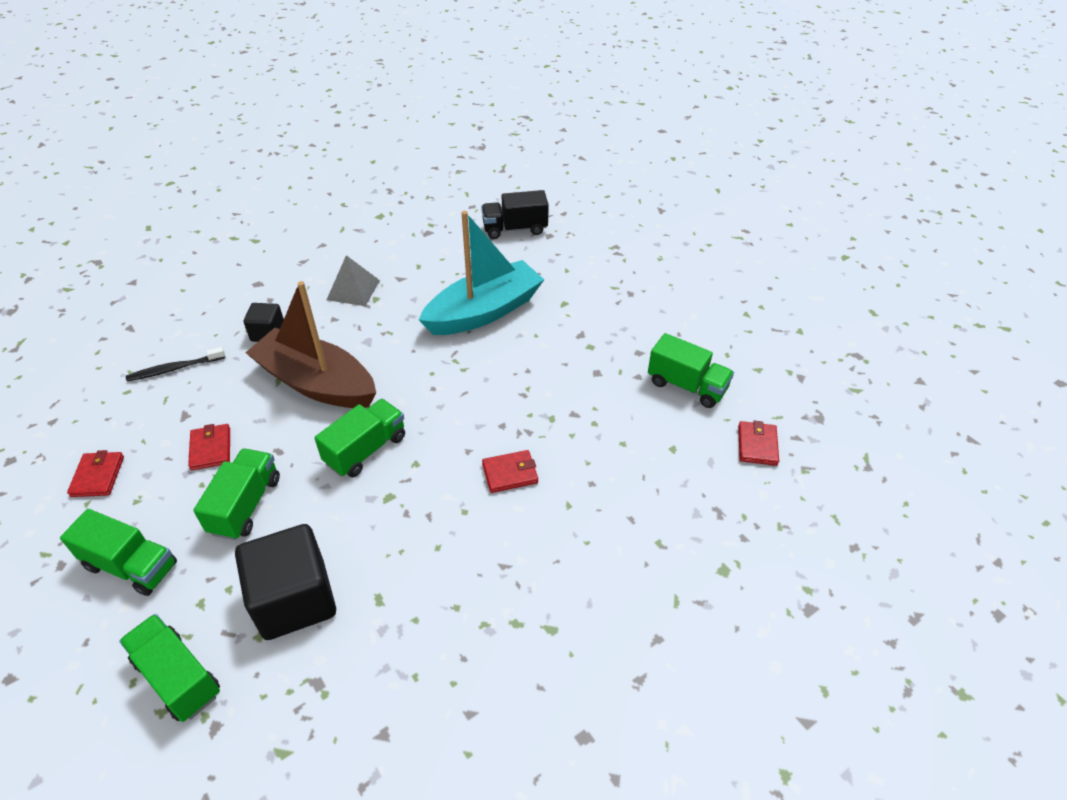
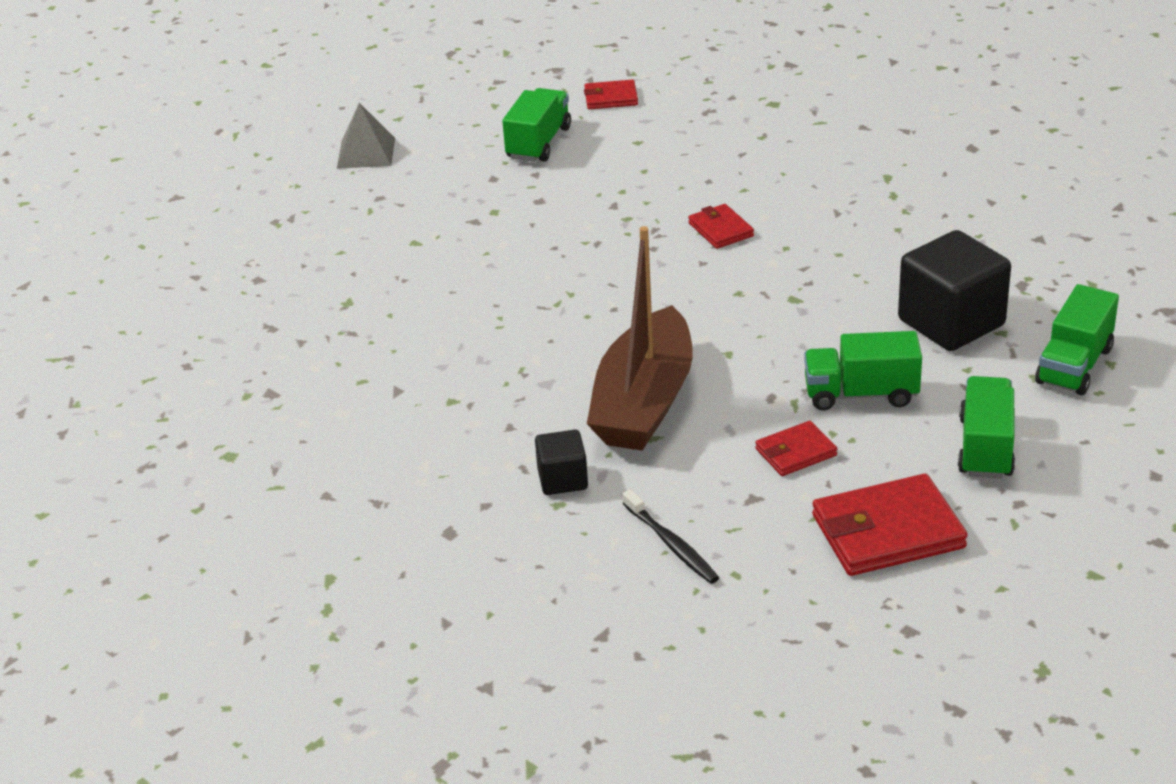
camera: 100 degrees left, 10 degrees down
(98, 476) = (888, 532): red wallet -> red wallet, size x1.82
(353, 290) = (437, 427): grey pyramid -> grey pyramid (366, 153)
(366, 450) = (736, 332): green truck -> none
(484, 311) = (452, 300): turquoise boat -> none
(515, 229) = (246, 312): black truck -> none

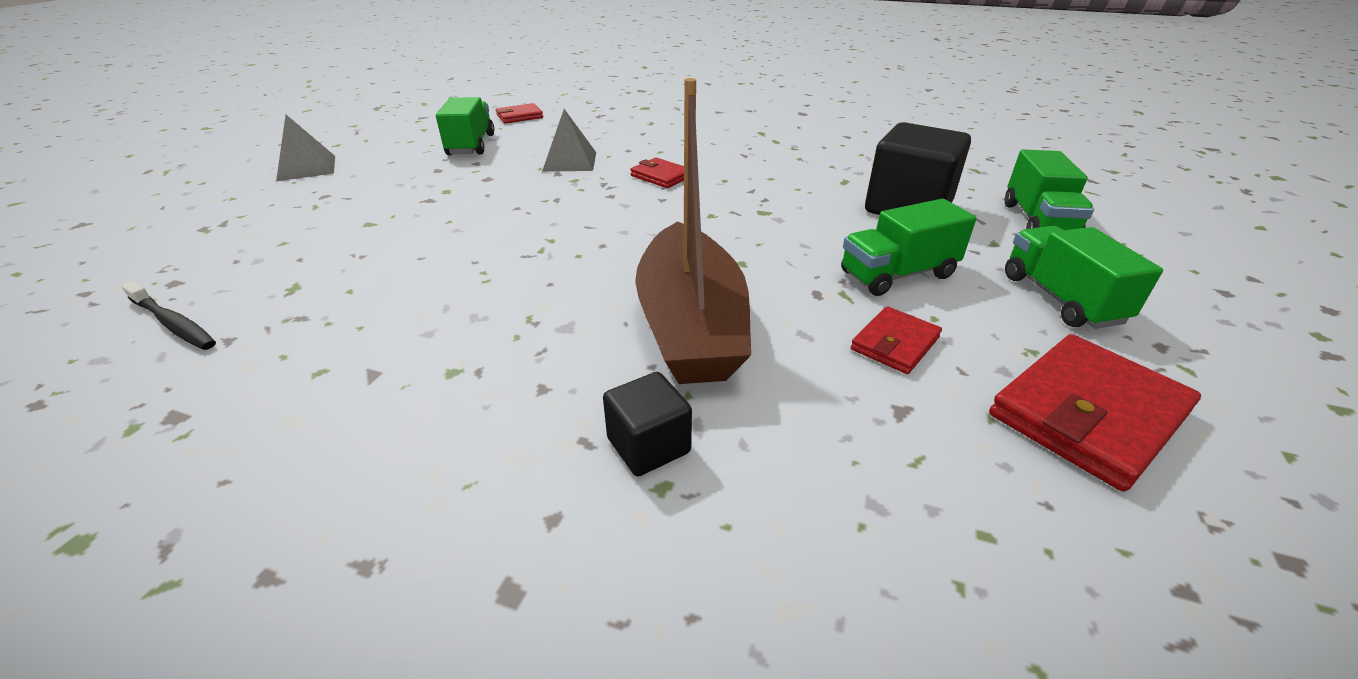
camera: 25 degrees left, 0 degrees up
(635, 189) = (570, 161): none -> grey pyramid
(671, 544) = (862, 510): black toothbrush -> black toothbrush (173, 323)

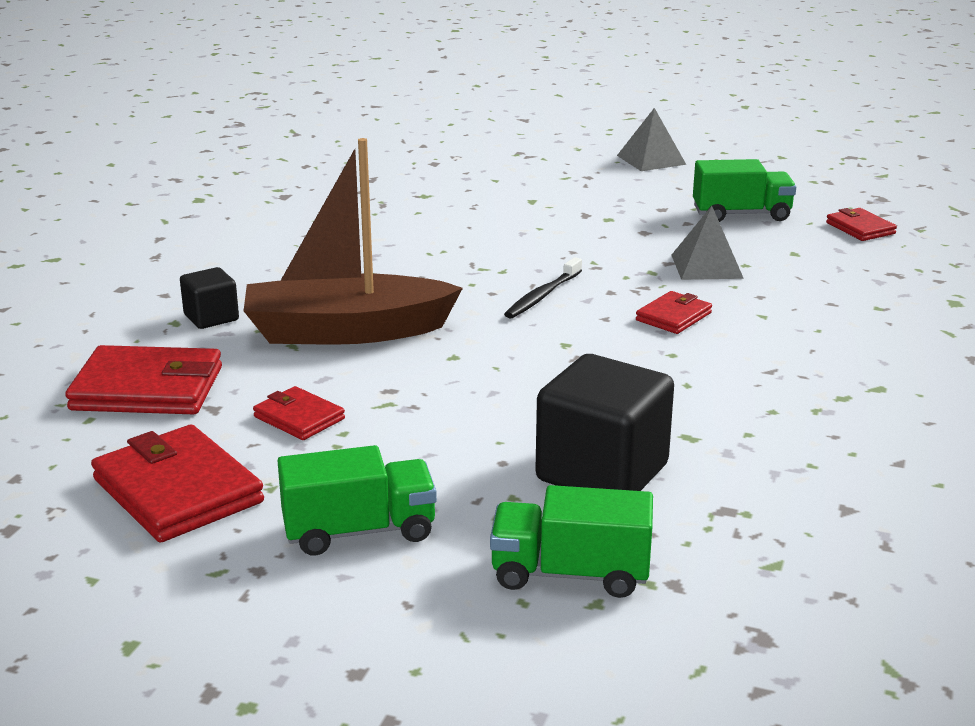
camera: 90 degrees right, 10 degrees down
(173, 323) = (381, 174): black toothbrush -> black toothbrush (542, 296)
(876, 482) = (147, 388): none -> red wallet
(897, 274) = (422, 438): green truck -> none

